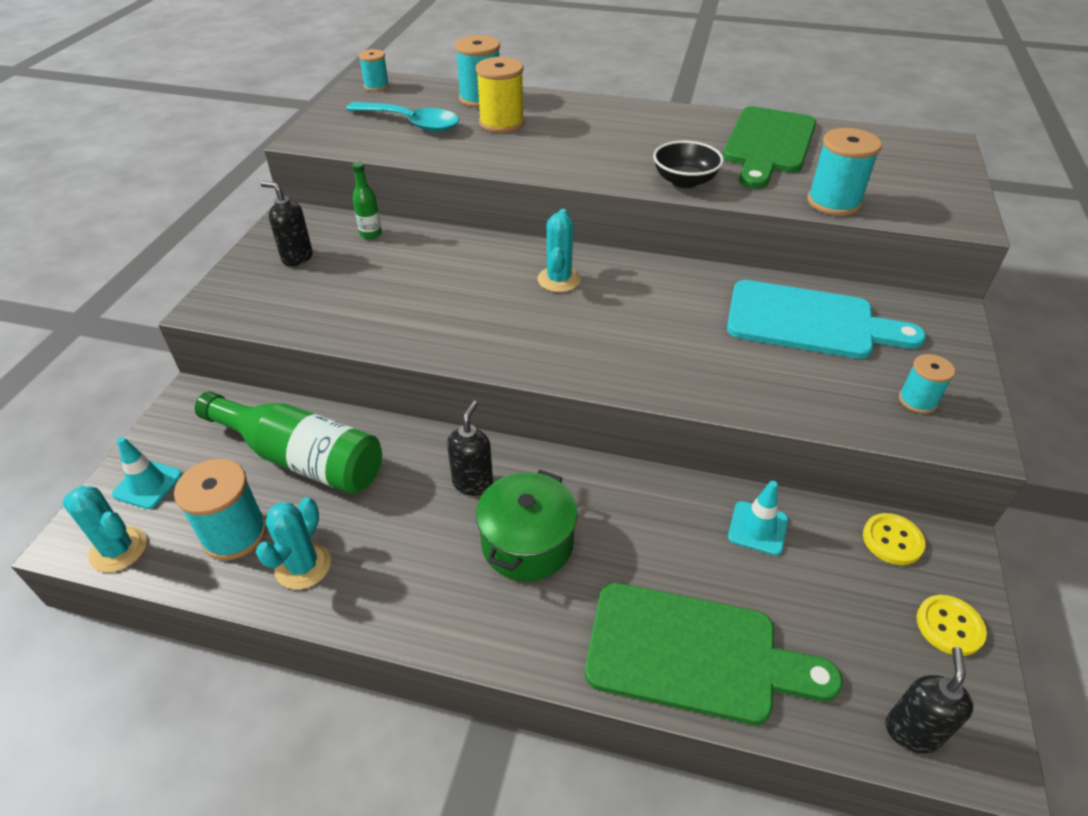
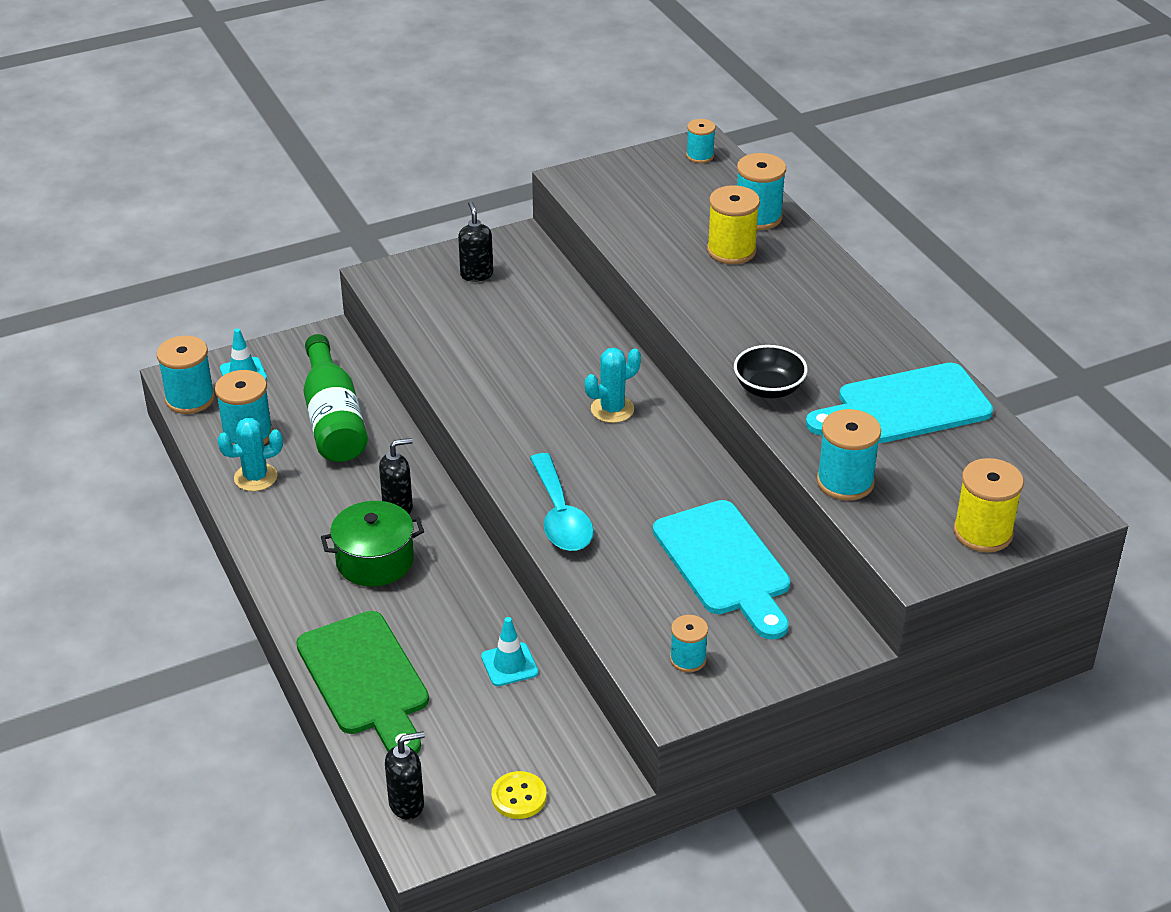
camera: 50 degrees right, 5 degrees down
(118, 549) = (190, 399): turquoise cactus -> turquoise spool
(371, 234) = (548, 288): green bottle -> none
(411, 123) = (665, 209): turquoise spoon -> turquoise spoon (560, 516)
(768, 144) = (905, 406): green cutting board -> turquoise cutting board
(892, 540) = (575, 740): yellow button -> none
(943, 180) = (983, 532): none -> yellow spool

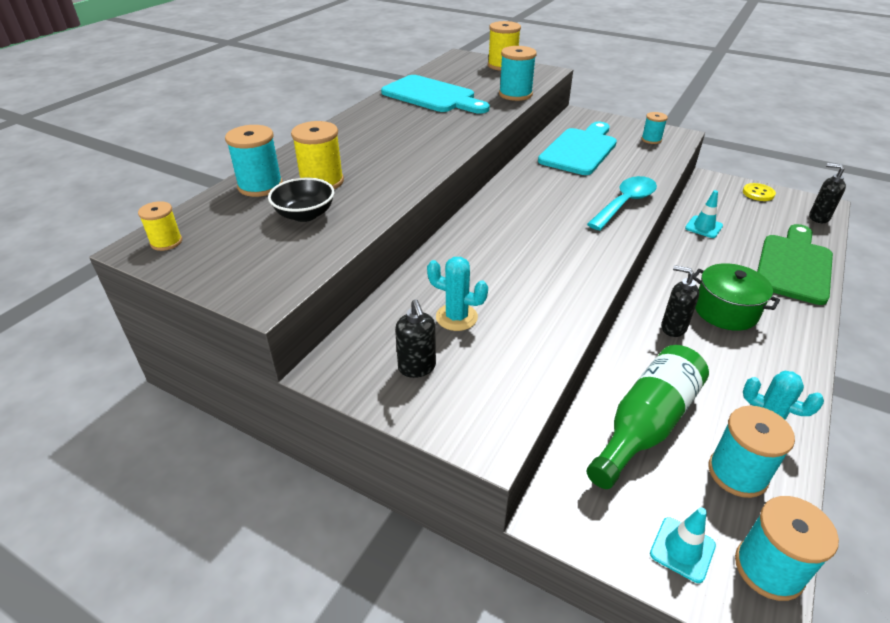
camera: 125 degrees left, 0 degrees up
(476, 274) = (417, 368): black soap dispenser -> black soap dispenser turned 60 degrees counterclockwise
(612, 409) = (509, 223): turquoise cactus -> turquoise cactus (456, 317)
(700, 156) = (166, 242): turquoise spool -> yellow spool
(768, 389) = (468, 128): black bowl -> black bowl (305, 215)

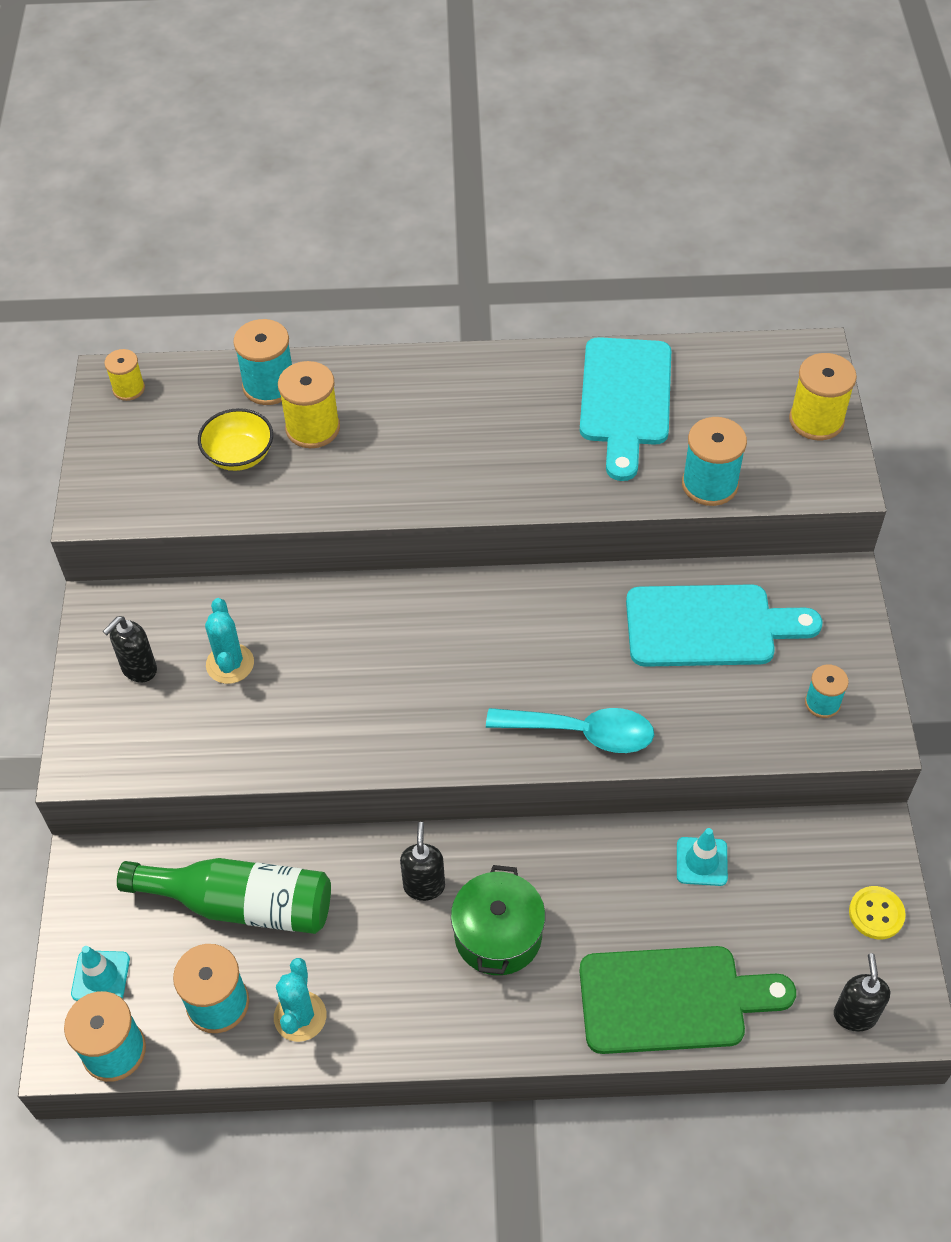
camera: 60 degrees right, 15 degrees up
(305, 215) = (239, 455): black bowl -> yellow bowl

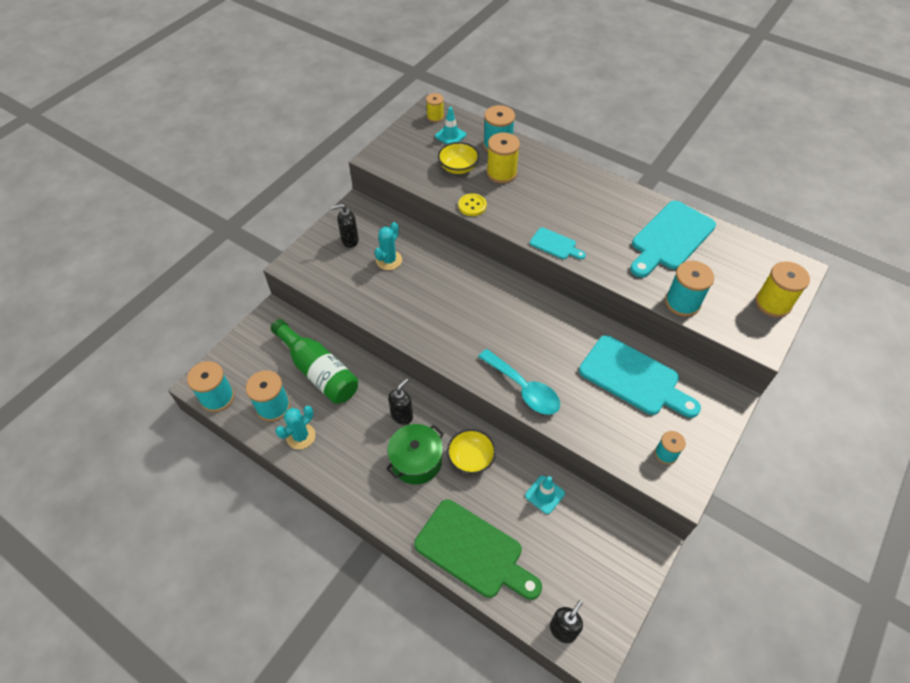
camera: 35 degrees right, 0 degrees up
(101, 976) = (239, 363): turquoise traffic cone -> turquoise traffic cone (450, 135)
(481, 497) = (555, 245): none -> turquoise cutting board
(569, 880) = (471, 458): none -> yellow bowl
(876, 913) = (618, 586): yellow button -> yellow button (472, 206)

